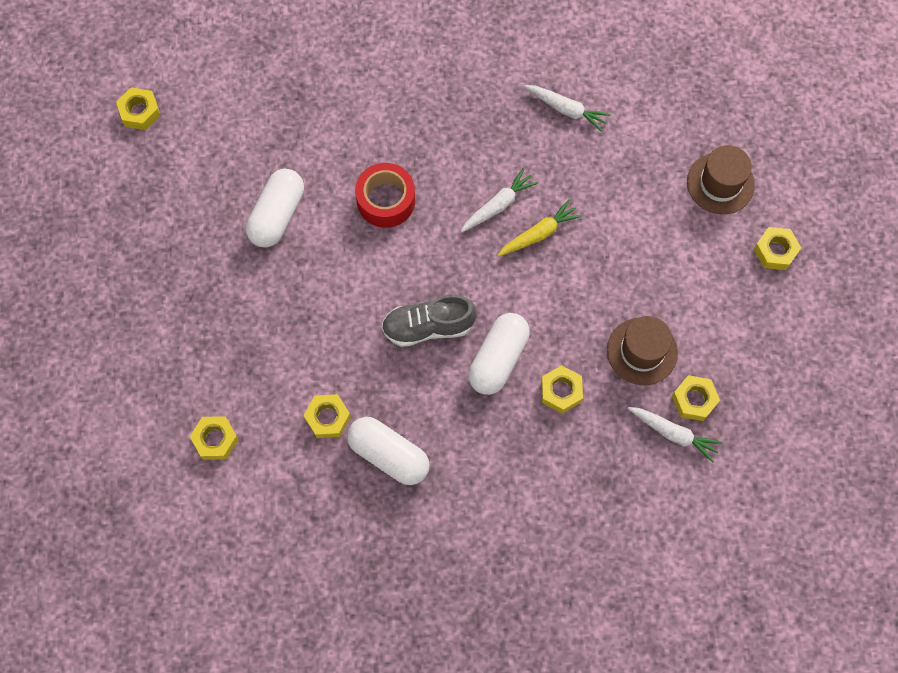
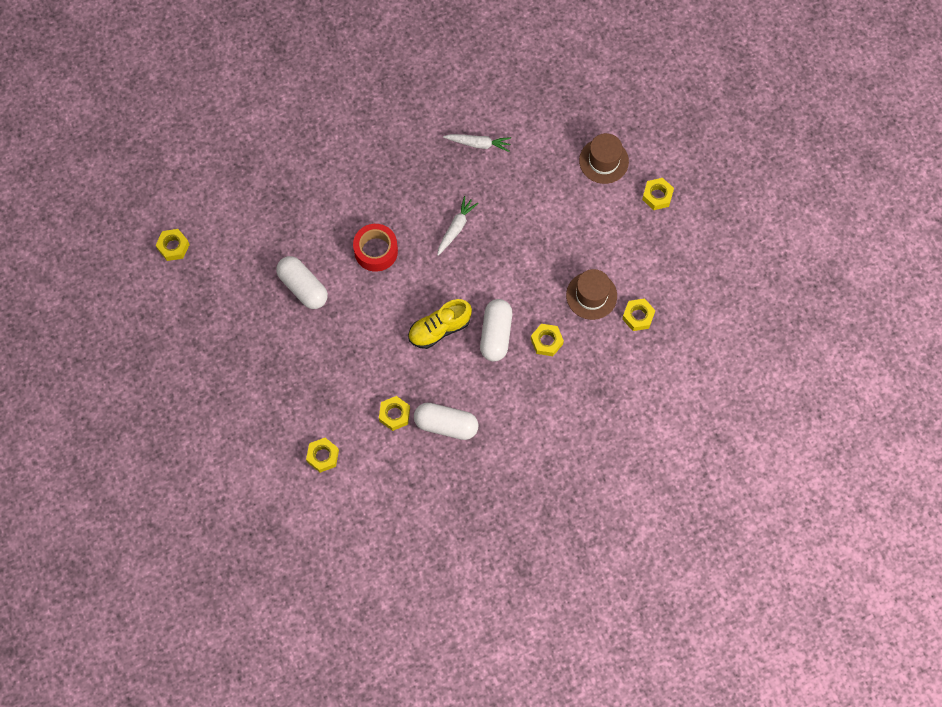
camera: 20 degrees left, 0 degrees up
(277, 215) = (303, 287): white capsule -> white capsule turned 45 degrees counterclockwise
(428, 327) = (439, 329): grey shoe -> yellow shoe
(539, 233) = (491, 238): yellow carrot -> none
(673, 434) = (632, 344): white carrot -> none

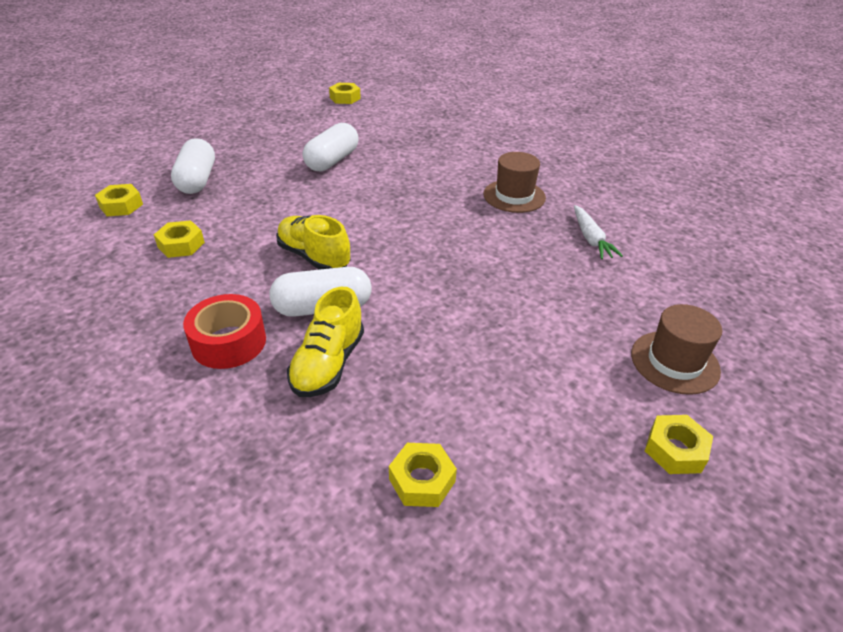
camera: 70 degrees right, 30 degrees down
(376, 251) = (398, 194): red tape -> red tape (229, 342)
(446, 425) = (168, 289): white capsule -> white capsule (197, 180)
(456, 228) = (464, 243): white carrot -> none
(546, 341) = (328, 364): yellow nut -> yellow shoe
(591, 295) = (433, 401): brown hat -> brown hat (514, 196)

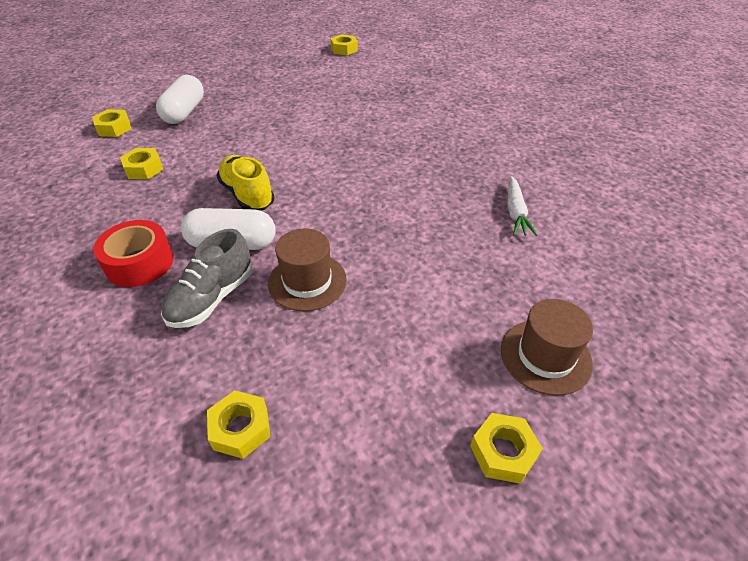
camera: 15 degrees right, 5 degrees up
(328, 364) = (212, 298): yellow shoe -> grey shoe
(332, 161) = (305, 107): white capsule -> none
(514, 196) = (458, 159): brown hat -> brown hat (307, 281)

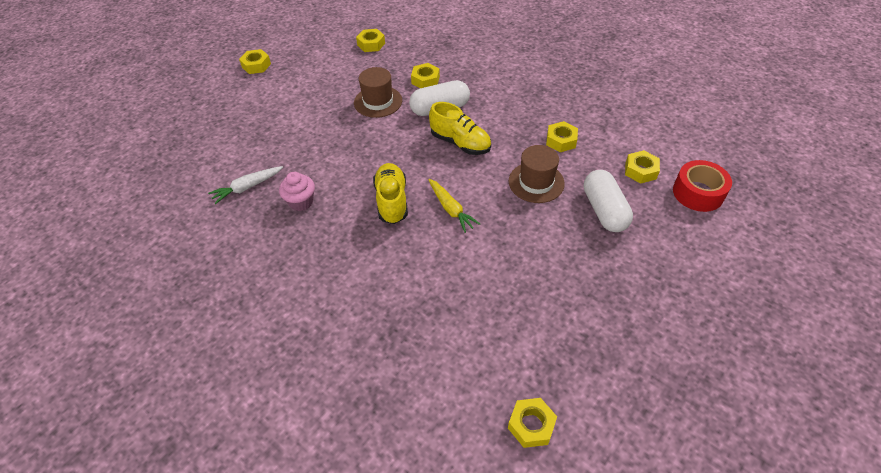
camera: 160 degrees right, 5 degrees up
(139, 263) = (484, 84): red tape -> red tape (698, 193)
(212, 298) = (425, 80): grey shoe -> yellow nut
(308, 142) = (451, 209): none -> yellow carrot
(359, 161) = (392, 201): none -> yellow shoe
(454, 183) = (301, 202): none -> pink cupcake
(515, 212) = (247, 187): white carrot -> white carrot turned 105 degrees counterclockwise
(545, 356) = (234, 103): brown hat -> brown hat (536, 182)

